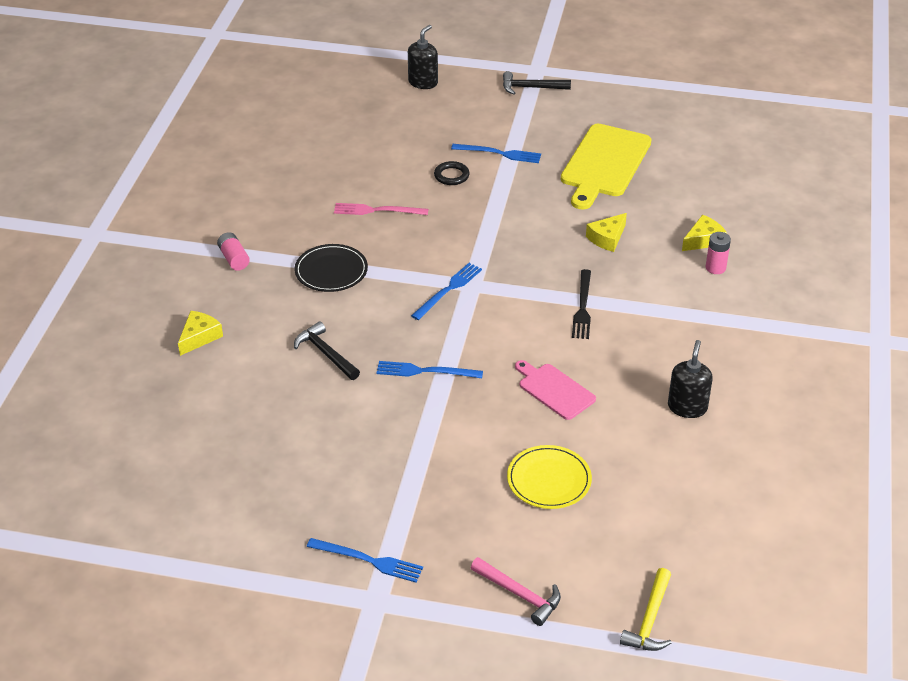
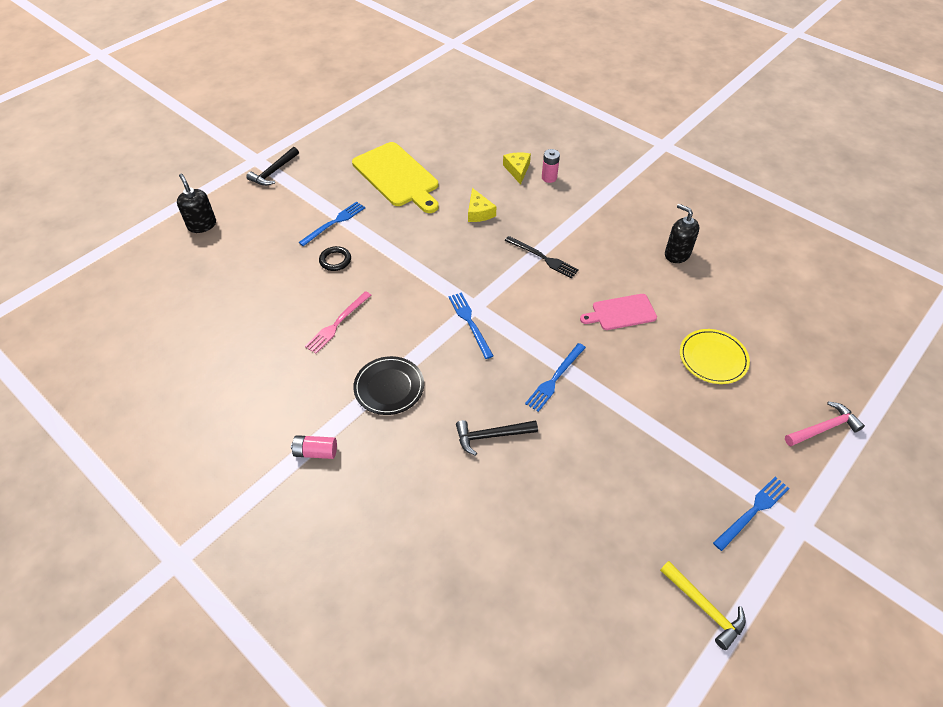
camera: 60 degrees left, 10 degrees up
(199, 337) = (404, 525): yellow cheese -> none
(650, 620) = (871, 366): yellow hammer -> yellow hammer (704, 607)

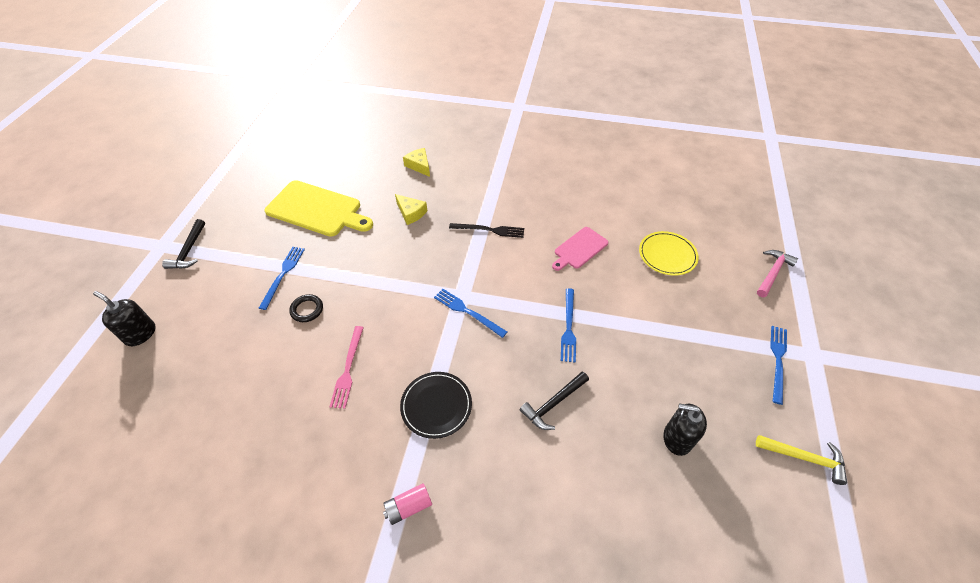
camera: 30 degrees left, 0 degrees up
(549, 178) = (449, 162): pink battery -> none
(677, 254) = (586, 186): black soap dispenser -> black soap dispenser (677, 438)

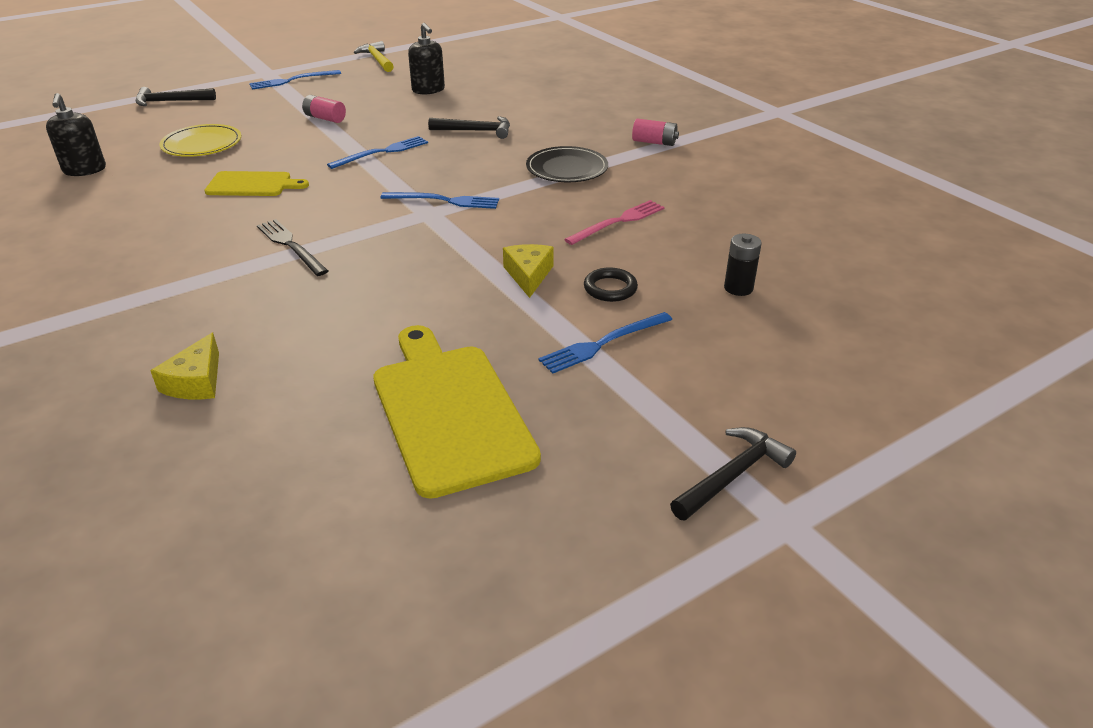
camera: 135 degrees left, 15 degrees down
(140, 334) = (867, 381): black soap dispenser -> black soap dispenser (85, 170)
(235, 358) = (738, 288): none -> black battery
(411, 213) = (335, 319): yellow cheese -> yellow cheese (528, 275)
(467, 312) = (444, 201): blue fork -> blue fork turned 75 degrees counterclockwise
(579, 249) = (252, 185): pink cutting board -> yellow cutting board
(663, 333) = (325, 118): none -> pink battery
(772, 273) = (170, 101): pink hammer -> black hammer

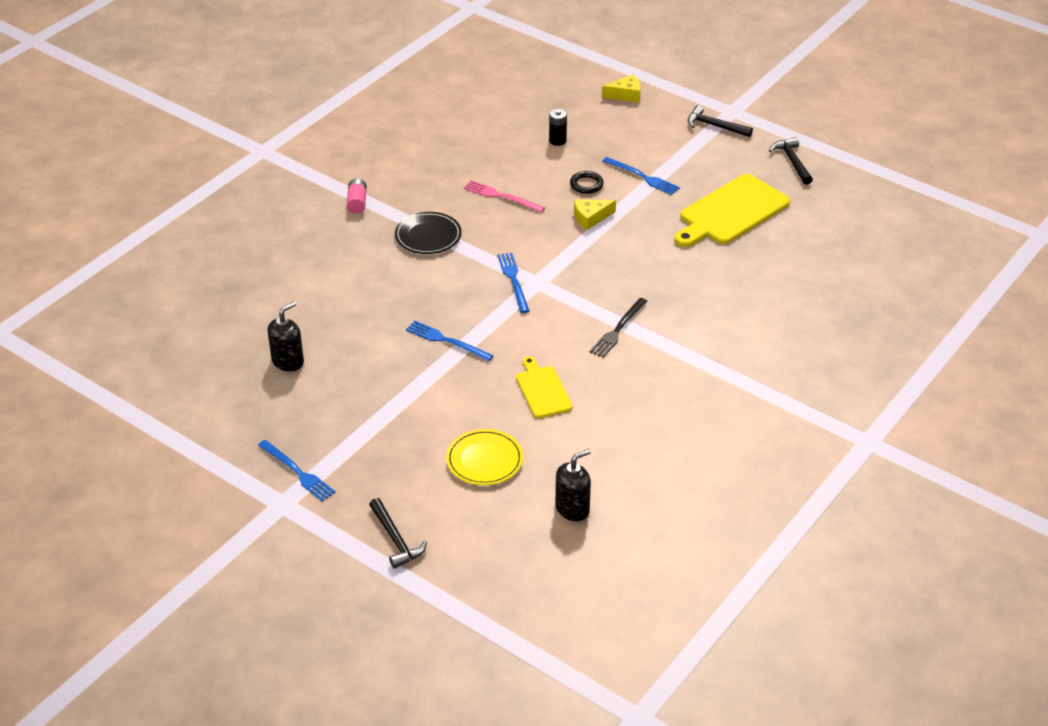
camera: 110 degrees left, 5 degrees up
(196, 381) = (771, 305): yellow cheese -> yellow cheese (625, 95)
(325, 118) = (389, 404): pink battery -> none
(377, 60) = (207, 431): yellow hammer -> none
(476, 131) = (377, 301): black hammer -> black hammer (792, 161)

